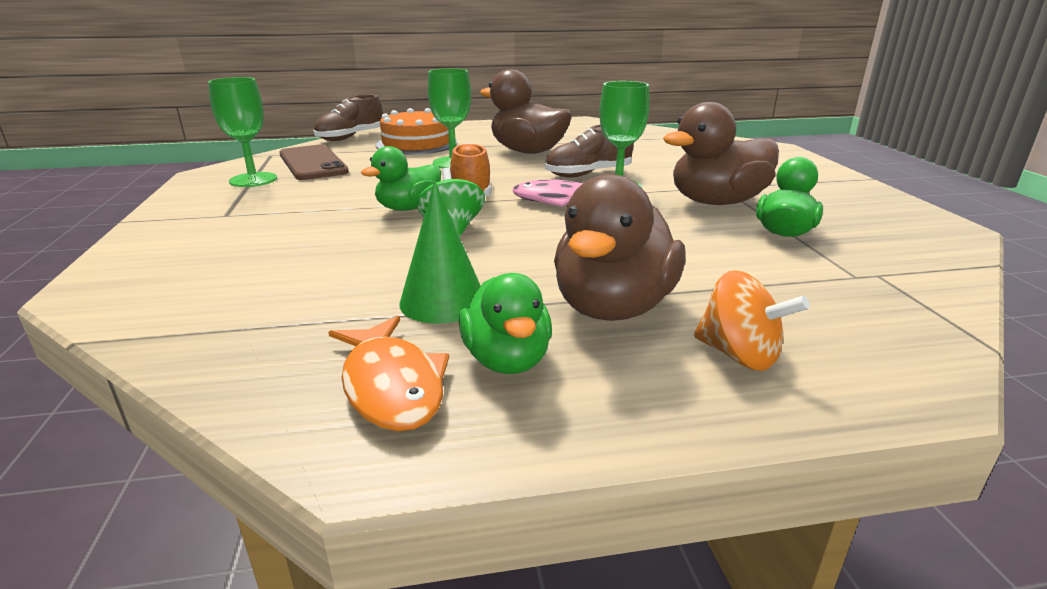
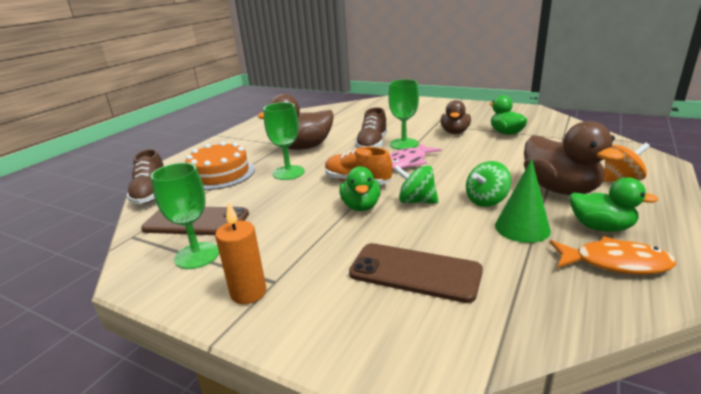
camera: 50 degrees left, 0 degrees up
(201, 211) = (248, 293): none -> orange candle
(277, 264) = (415, 272): none -> brown phone
(503, 265) = (486, 201): none -> green spinning top
(717, 202) = (455, 132): brown duck -> brown duck, size x0.64

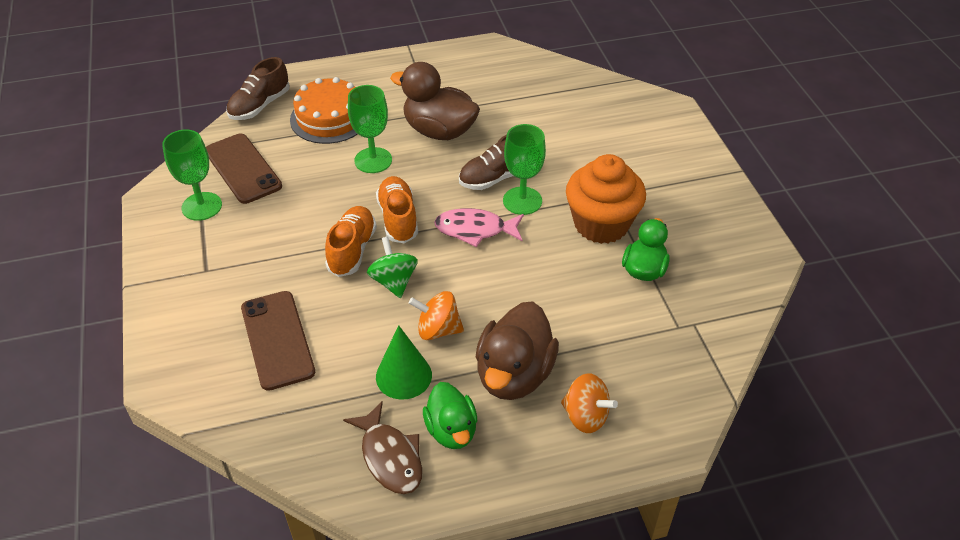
camera: 45 degrees right, 20 degrees up
(248, 293) = (183, 266): orange candle -> none
(361, 206) = (352, 250): green duck -> orange shoe
(455, 132) = (601, 224): brown duck -> orange cupcake
(486, 201) = (438, 329): green spinning top -> orange spinning top
(615, 263) = (390, 457): orange fish -> brown fish

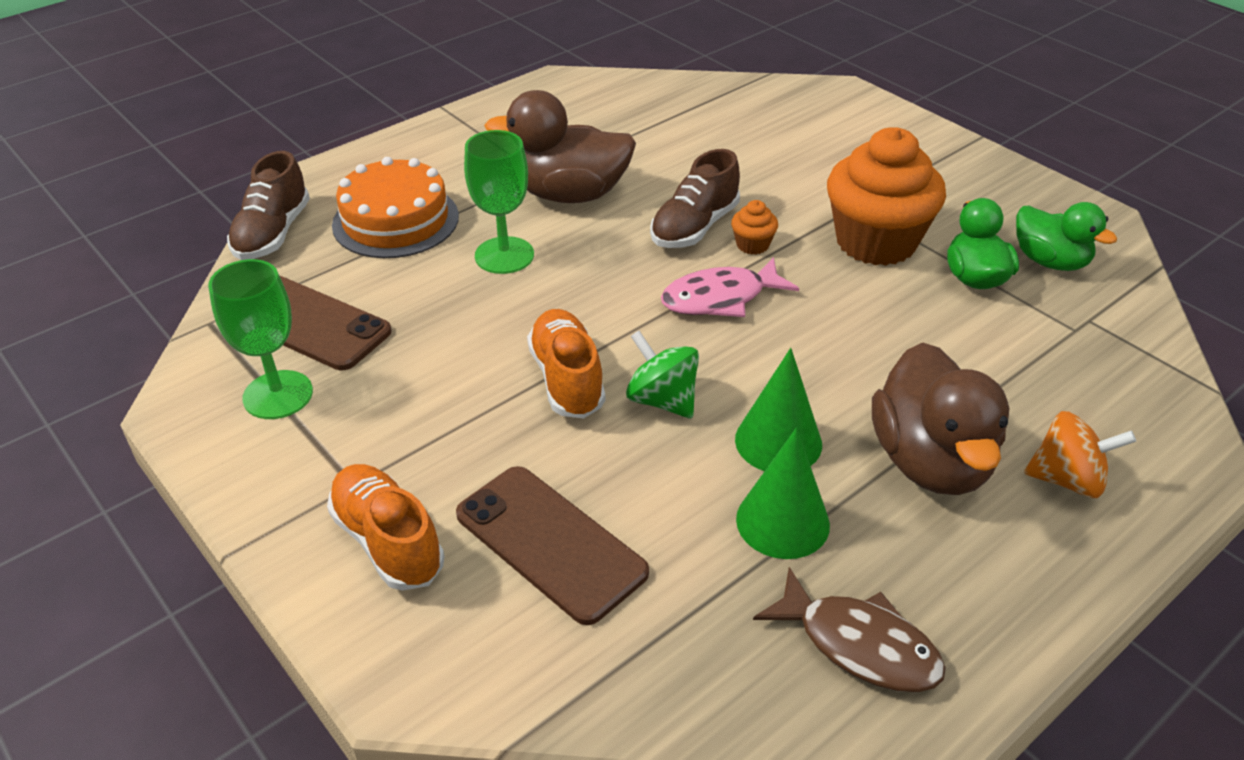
camera: 25 degrees left, 5 degrees down
(398, 219) = (601, 318): orange shoe -> orange shoe (388, 541)
(438, 329) = (778, 441): orange spinning top -> green cone
(451, 430) = (913, 570): green duck -> green duck (1050, 261)
(522, 201) = (752, 245): green goblet -> orange cupcake

